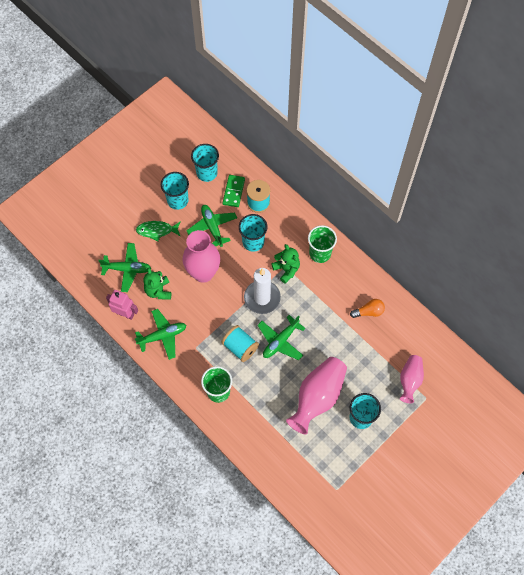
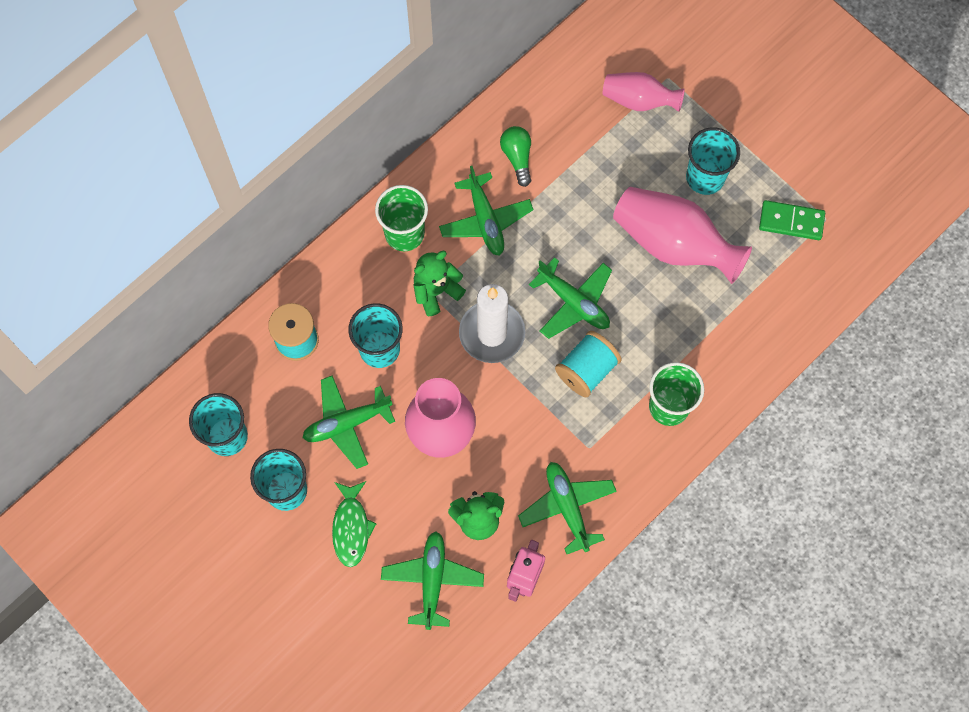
camera: 90 degrees left, 5 degrees up
(233, 191) = (271, 385): green domino -> green domino (791, 222)
(329, 294) = (485, 220): none -> green plane
(368, 312) = (517, 157): orange light bulb -> green light bulb

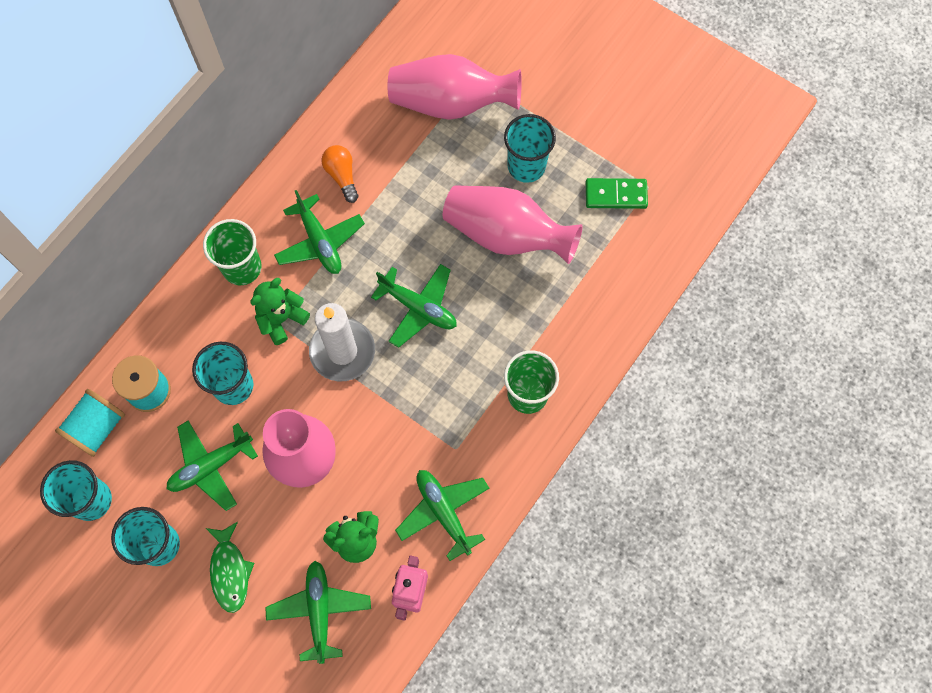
camera: 10 degrees left, 0 degrees up
(517, 157) = (342, 176): green light bulb -> orange light bulb
(586, 370) = (441, 372): turquoise spool -> turquoise spool (97, 427)
(639, 100) = (451, 103): pink vase -> pink vase, size x1.67

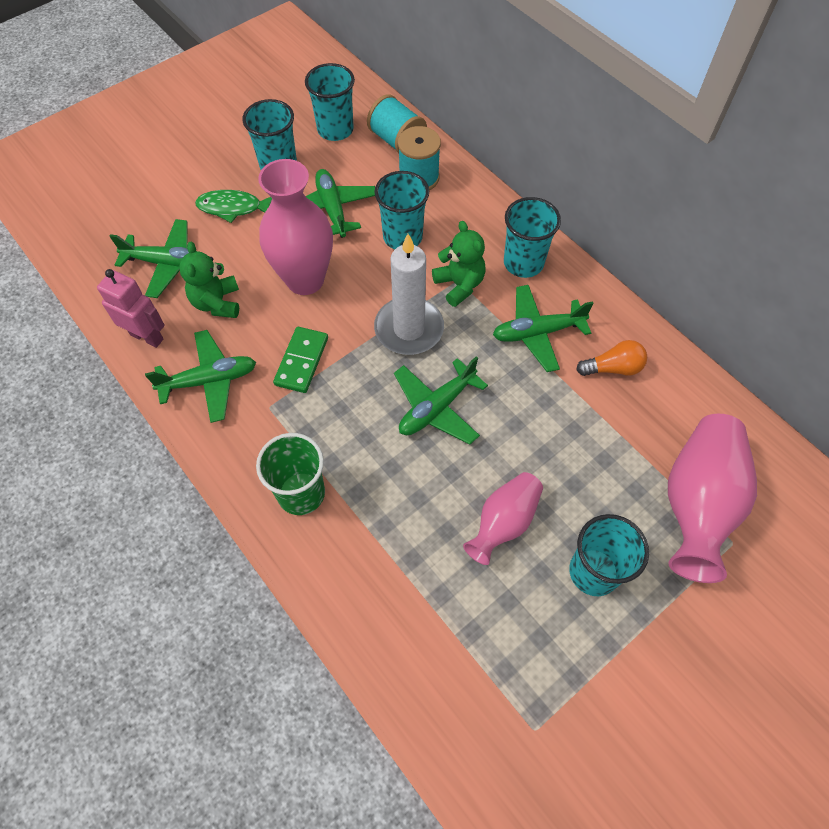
camera: 105 degrees right, 10 degrees down
(242, 267) = (523, 263): green cup -> turquoise cup
(506, 234) = (503, 522): pink vase -> pink vase, size x0.60
(616, 195) = (531, 678): green domino -> green domino (301, 361)

